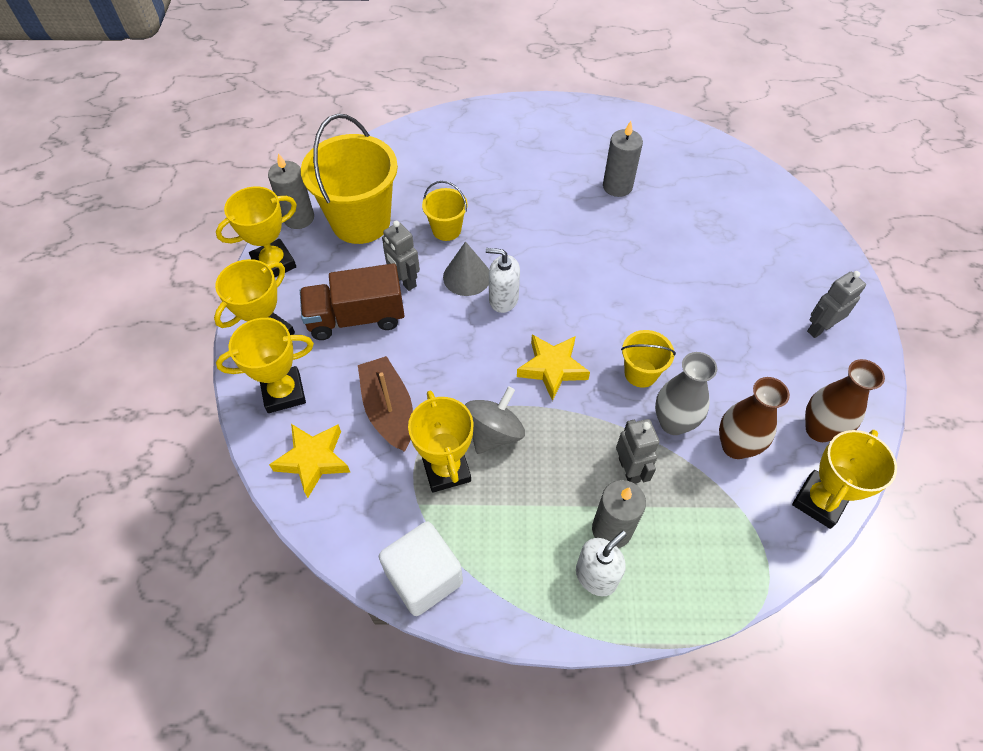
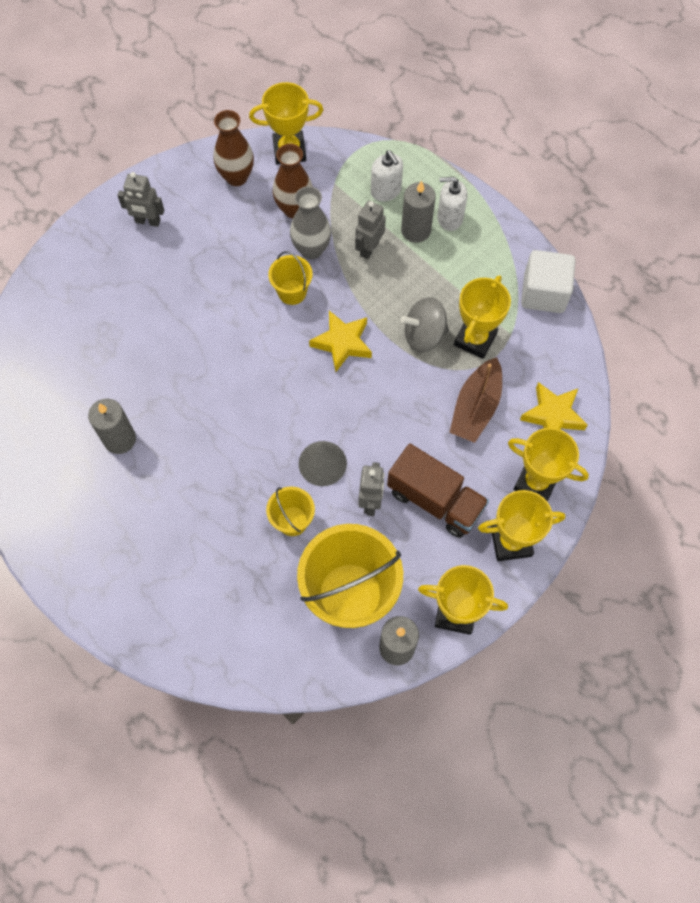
camera: 135 degrees left, 10 degrees up
(503, 299) = (317, 421): white soap dispenser -> white soap dispenser (386, 191)

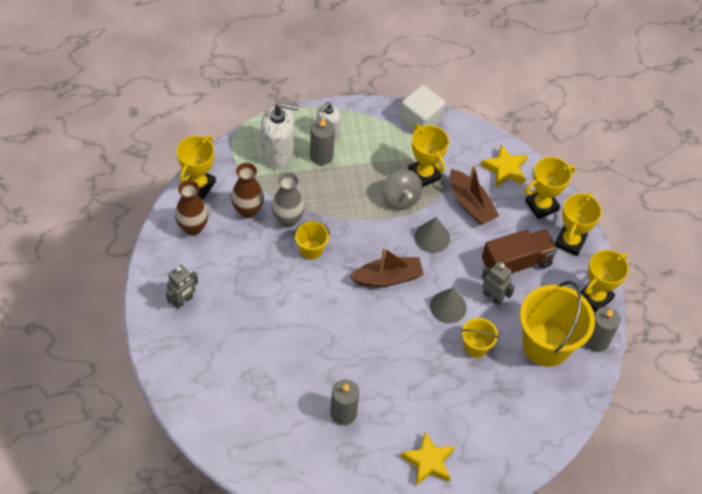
camera: 60 degrees left, 10 degrees down
(313, 383) = (387, 278): none -> brown boat
(342, 343) = (371, 245): yellow star -> yellow star (428, 462)
(369, 248) = (313, 188): grey robot -> none
(386, 191) = (278, 153): white soap dispenser -> white soap dispenser, size x1.58
(399, 395) = (432, 237): none -> grey cone
(424, 335) = (400, 199): grey spinning top -> grey spinning top turned 45 degrees counterclockwise

